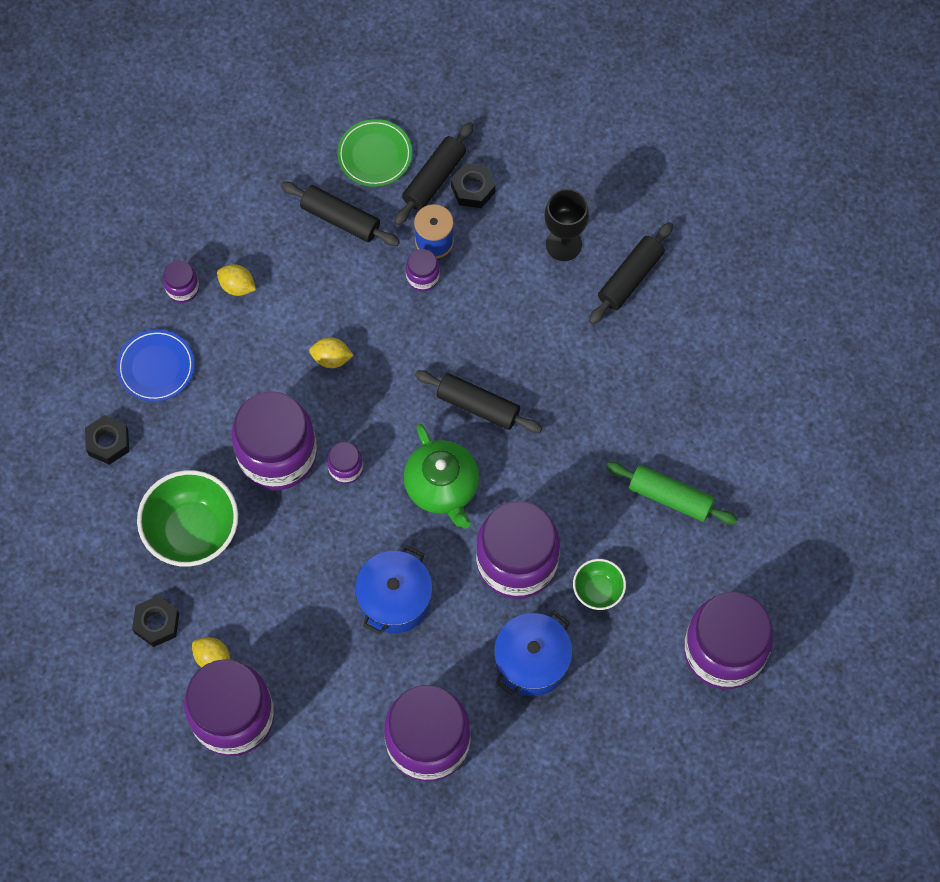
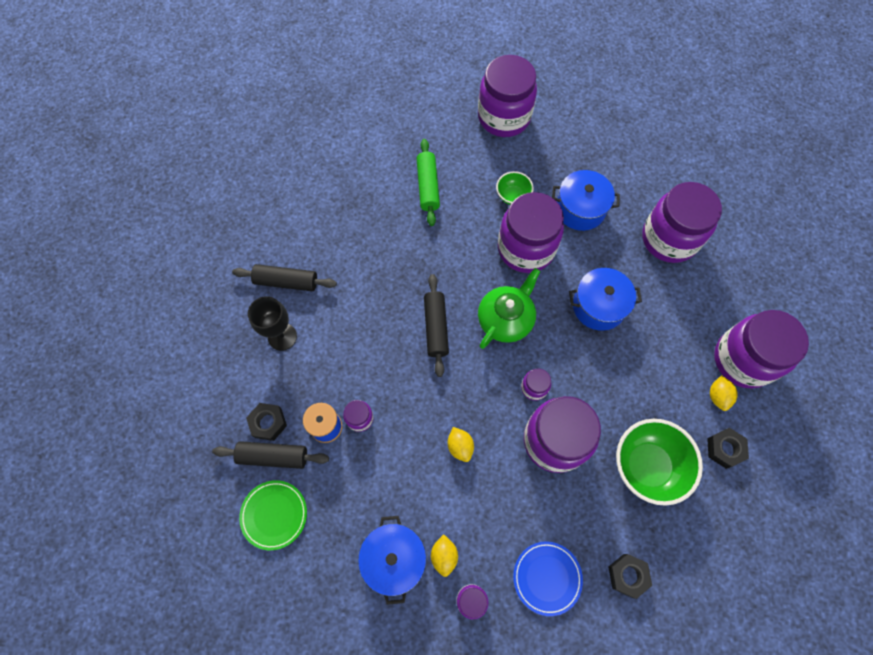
camera: 120 degrees left, 0 degrees up
(264, 241) = (394, 558): none -> blue pot
(340, 219) = (344, 508): black rolling pin -> none

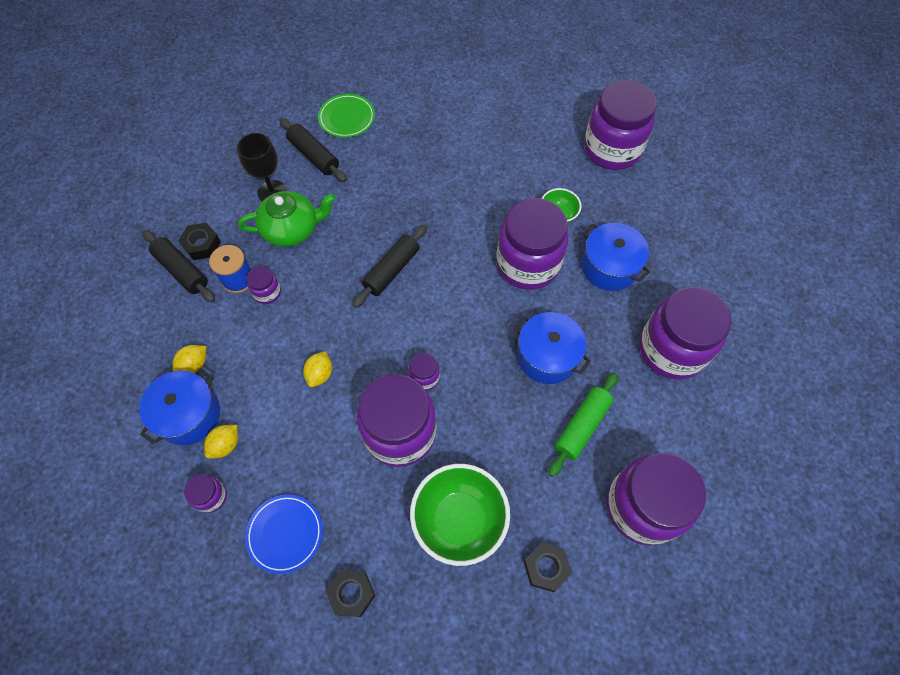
camera: 40 degrees right, 5 degrees down
(274, 515) = (141, 312): green plate -> green plate (347, 118)
(428, 186) = (492, 160): green rolling pin -> green rolling pin (582, 426)
(506, 319) = (455, 306): green teapot -> green teapot (292, 229)
(718, 396) = (585, 518): yellow lemon -> yellow lemon (194, 365)

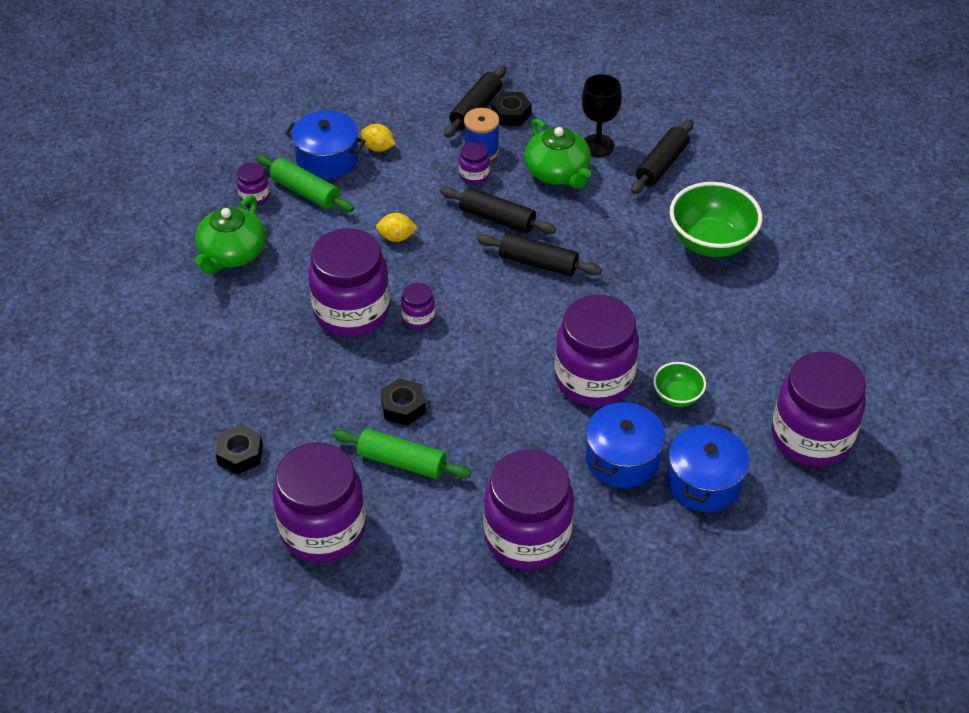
camera: 75 degrees right, 15 degrees down
(225, 445) = (305, 192): yellow lemon -> green rolling pin
(285, 534) = (232, 254): blue plate -> green teapot
(328, 287) = (497, 218): none -> black rolling pin
(347, 118) = (729, 178): green plate -> none
(351, 593) = (187, 313): black nut -> black nut (403, 407)
(459, 520) = (273, 376): green bowl -> green bowl (711, 242)
(547, 356) = (478, 417): blue pot -> blue pot (704, 482)

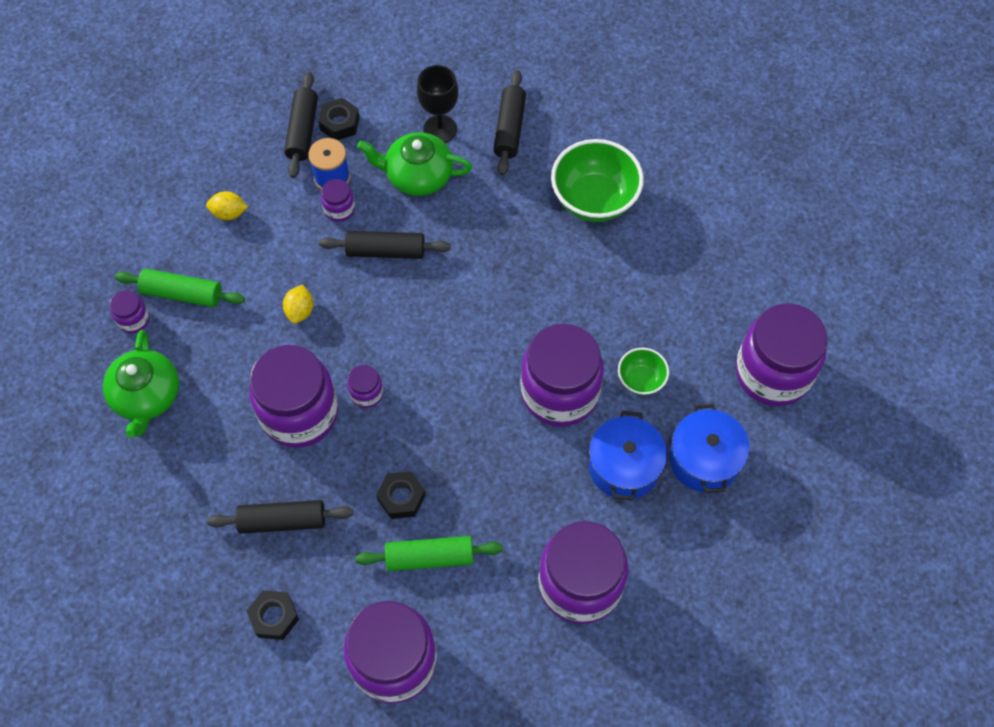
camera: 25 degrees left, 15 degrees up
(327, 159) = (185, 247): blue pot -> none
(397, 237) = (300, 311): yellow lemon -> yellow lemon turned 60 degrees counterclockwise
(538, 263) = (448, 286): black rolling pin -> black rolling pin (282, 521)
(558, 173) = (417, 175): green teapot -> green teapot turned 150 degrees clockwise

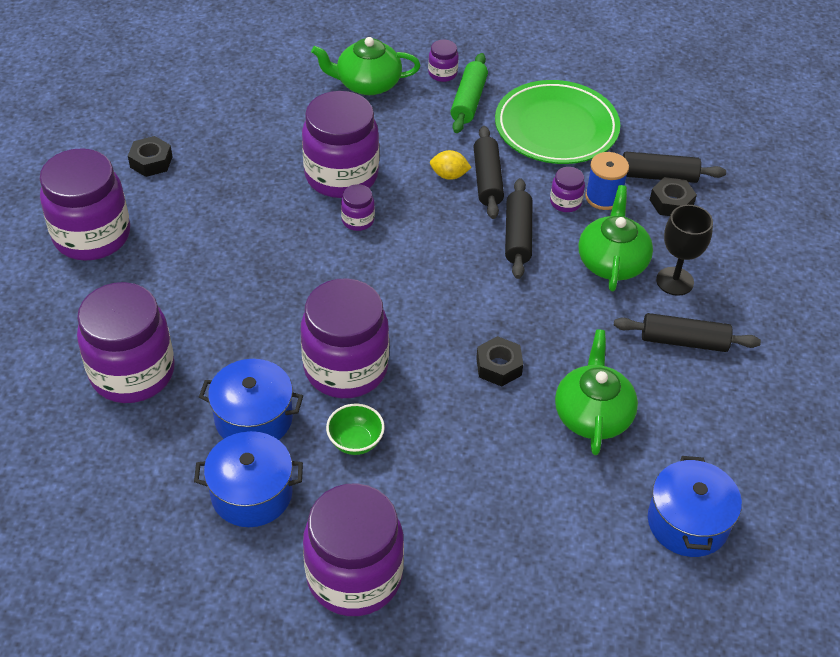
camera: 90 degrees right, 15 degrees down
(229, 213) = (556, 128): yellow lemon -> green plate
(282, 521) = (237, 166): black rolling pin -> black rolling pin (487, 180)
(401, 497) = (247, 243): black nut -> black nut (499, 366)
(429, 557) = (184, 262): green rolling pin -> none
(594, 199) = (592, 414): green bowl -> green teapot
(691, 142) = (688, 522): none -> blue pot

